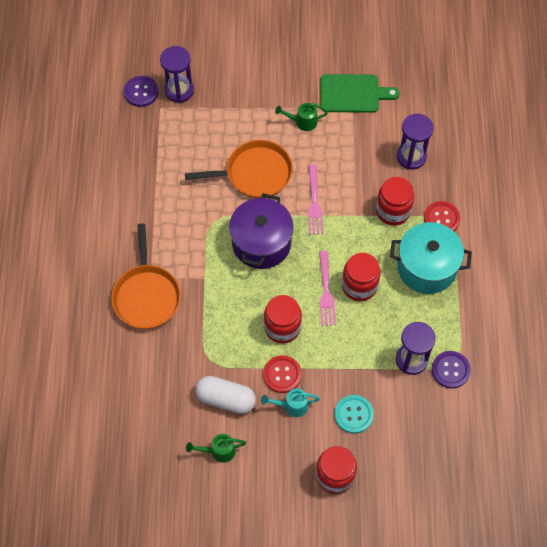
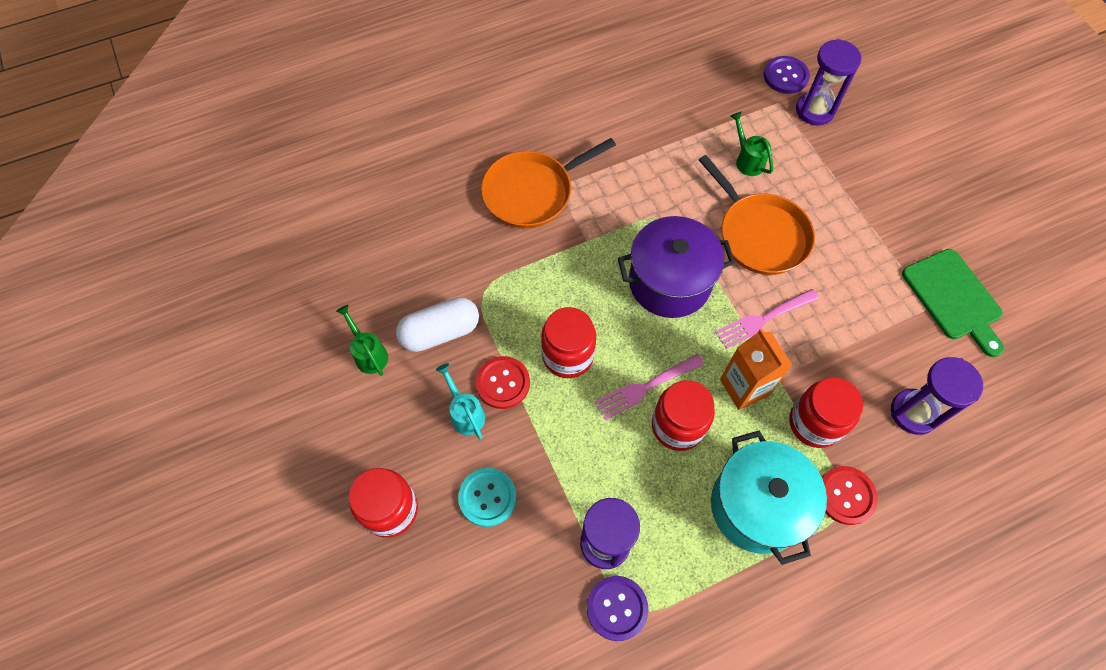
camera: 65 degrees right, 0 degrees up
(226, 399) = (440, 332): white capsule -> white capsule turned 75 degrees clockwise
(302, 122) = (868, 257): green watering can -> green watering can (747, 160)
(353, 237) = (744, 387): none -> orange carton

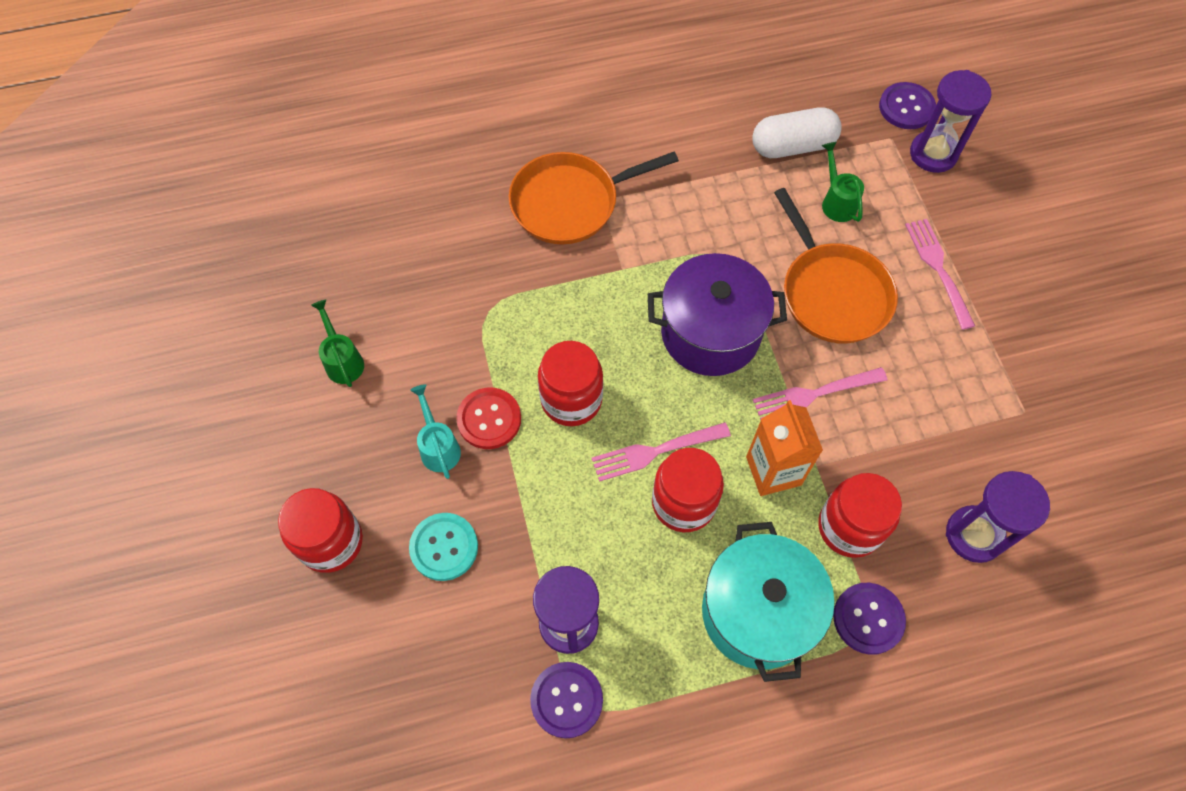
camera: 10 degrees right, 0 degrees up
(440, 332) = (429, 349): white capsule -> white capsule (793, 146)
(839, 202) = (938, 269): none -> pink fork
(845, 495) = (868, 619): red button -> purple button
(953, 298) = (1056, 406): green cutting board -> none

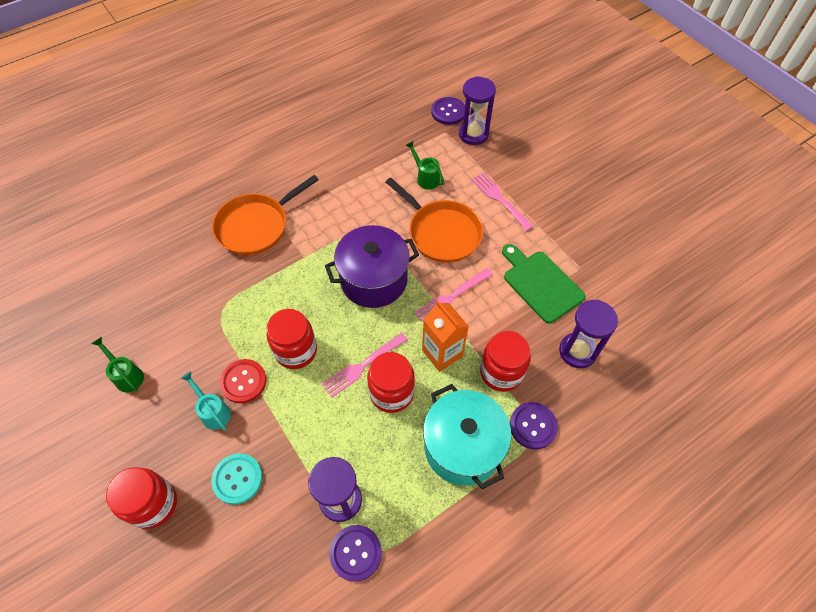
camera: 20 degrees left, 5 degrees down
(793, 146) = (387, 152): white capsule -> none
(954, 416) = (540, 284): none -> green cutting board

